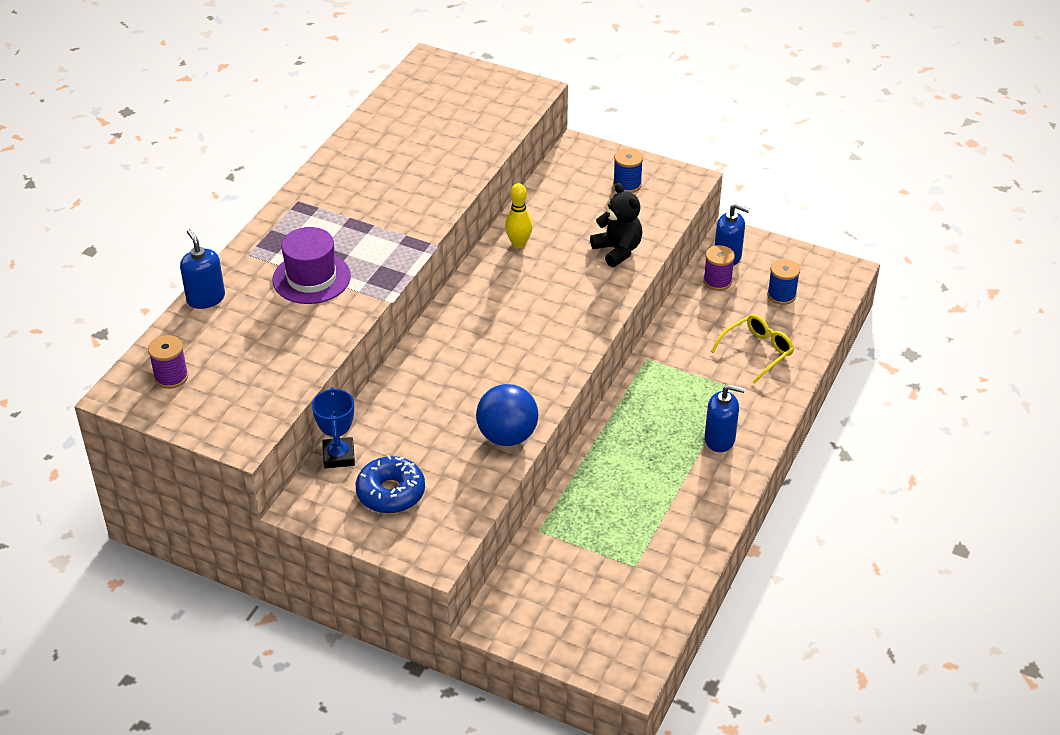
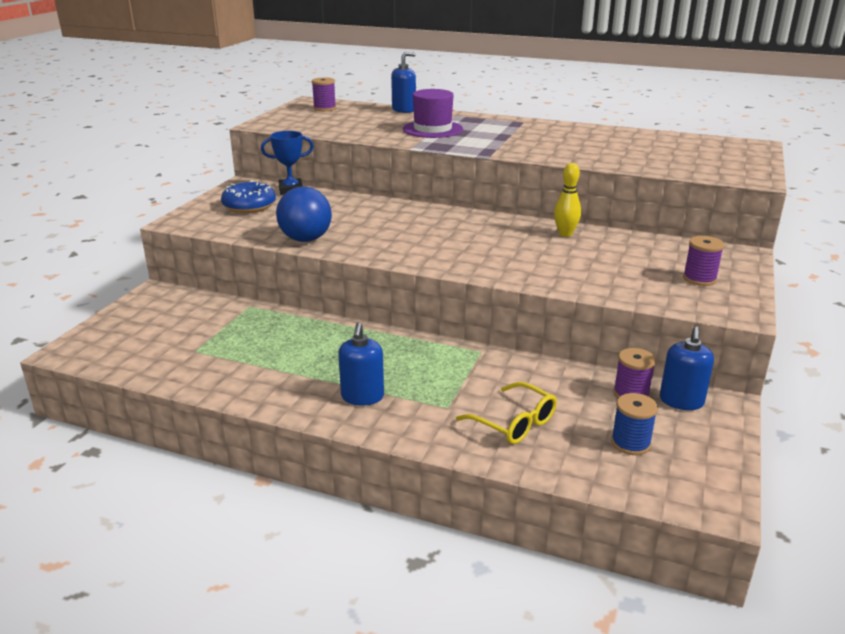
camera: 85 degrees right, 15 degrees down
(617, 250) = (581, 276): black teddy bear -> none
(627, 184) = (699, 279): blue spool -> purple spool

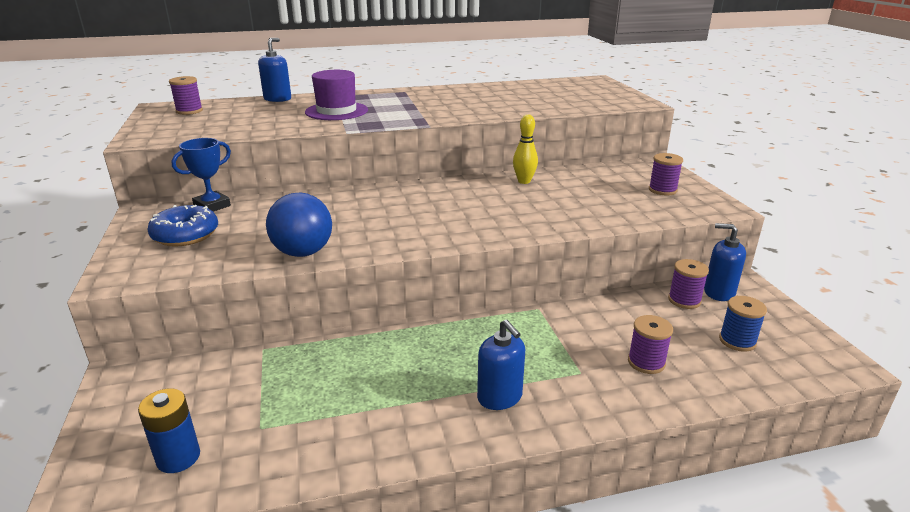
camera: 35 degrees left, 0 degrees up
(137, 348) = (178, 457): none -> blue battery
(514, 423) = (646, 362): yellow glasses -> purple spool
(681, 401) = (719, 292): blue soap dispenser -> blue soap dispenser turned 135 degrees clockwise

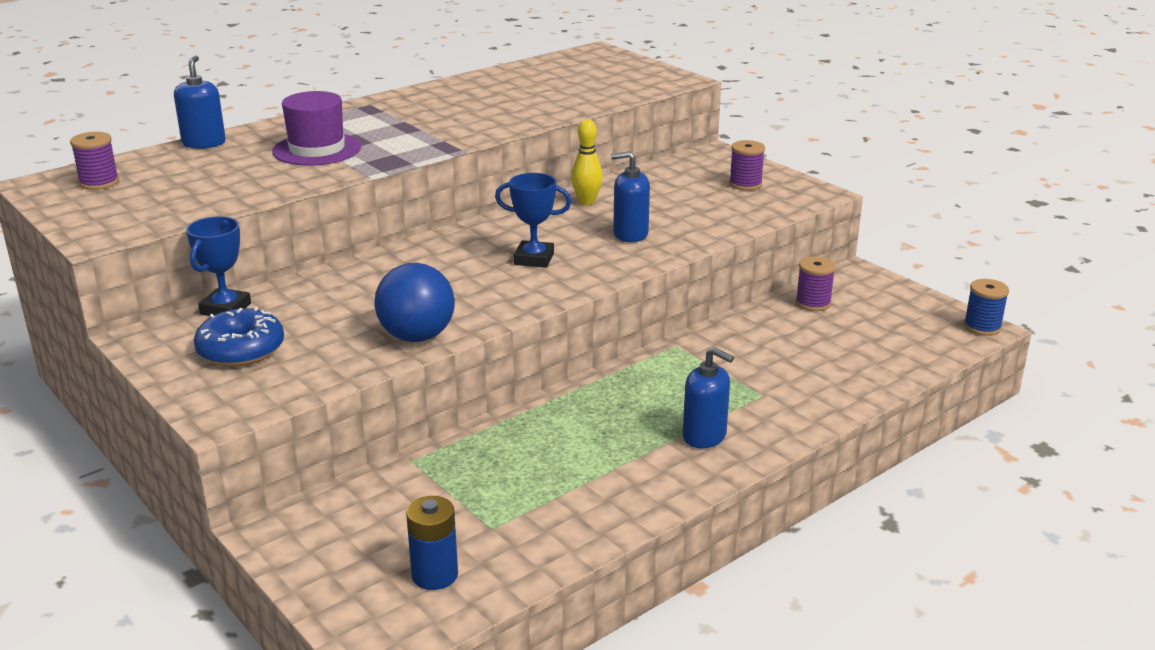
camera: 25 degrees left, 0 degrees up
(445, 214) = (534, 259): none -> blue trophy
(646, 362) = (815, 370): purple spool -> none
(719, 292) = (840, 287): blue soap dispenser -> blue soap dispenser (630, 234)
(737, 341) = (883, 330): blue spool -> blue spool (982, 327)

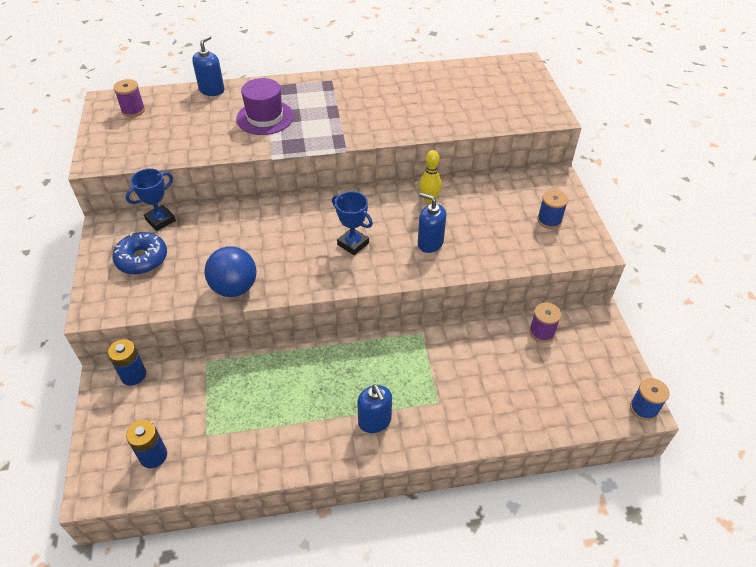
camera: 30 degrees right, 20 degrees up
(311, 510) = (133, 375): none -> blue battery
(745, 184) = (549, 220): purple spool -> blue spool

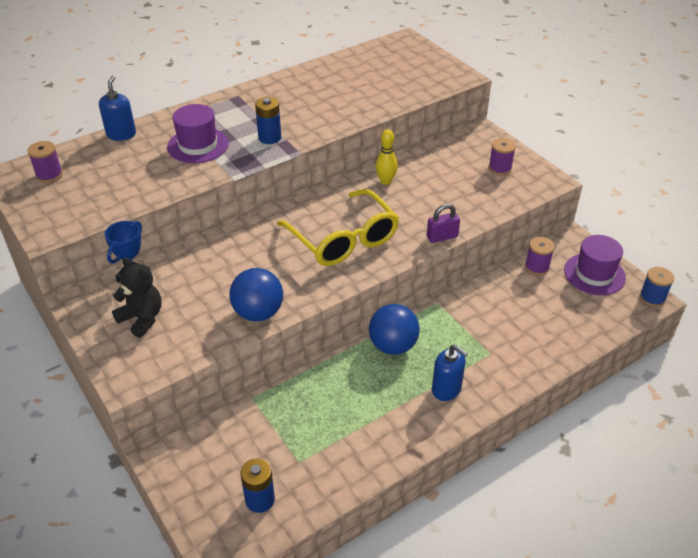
camera: 25 degrees left, 5 degrees down
(133, 375) = (185, 437): blue battery -> blue battery (269, 138)
(142, 259) = (142, 318): blue donut -> black teddy bear
(353, 244) = (343, 239): blue trophy -> yellow glasses
(354, 359) = (393, 346): none -> blue ball
(430, 243) = (412, 217): blue soap dispenser -> none
(444, 272) = (442, 237): none -> purple padlock
(549, 220) = (500, 168): blue spool -> purple spool
(597, 360) = (594, 274): none -> purple hat

